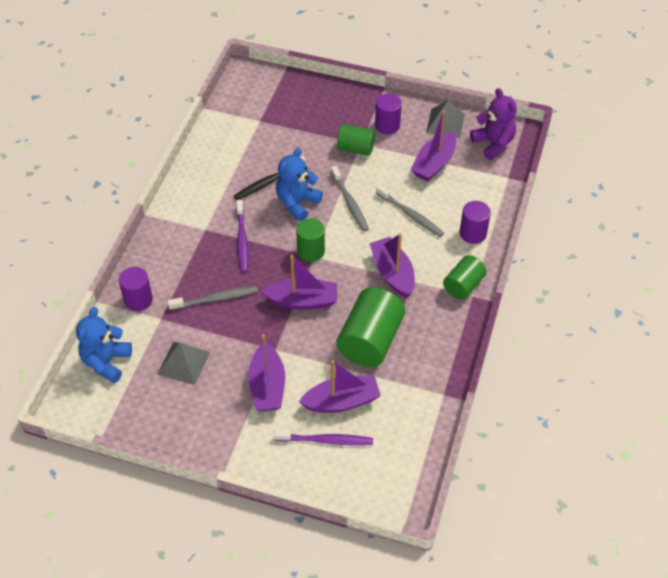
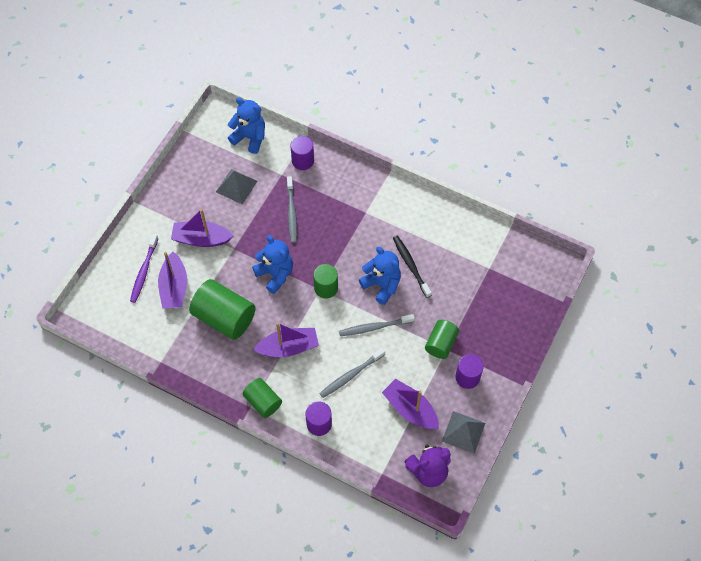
camera: 100 degrees right, 10 degrees up
(242, 240) = (348, 238): purple toothbrush -> none
(302, 301) = (275, 274): purple boat -> blue teddy bear

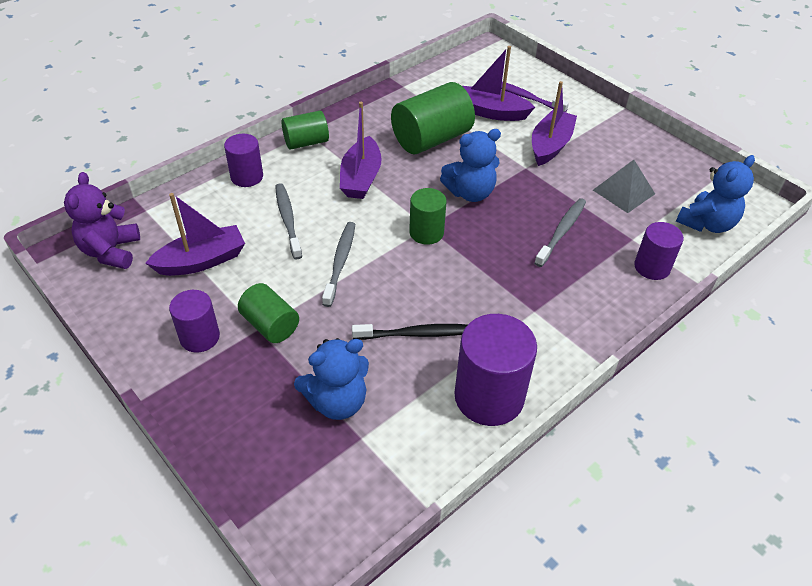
camera: 110 degrees right, 15 degrees down
(291, 213) = (561, 232): grey toothbrush -> grey toothbrush turned 105 degrees clockwise
(382, 285) = (401, 290): blue teddy bear -> blue teddy bear (337, 401)
(436, 219) = (489, 397): none -> purple cylinder
(463, 432) = (129, 303): grey pyramid -> none

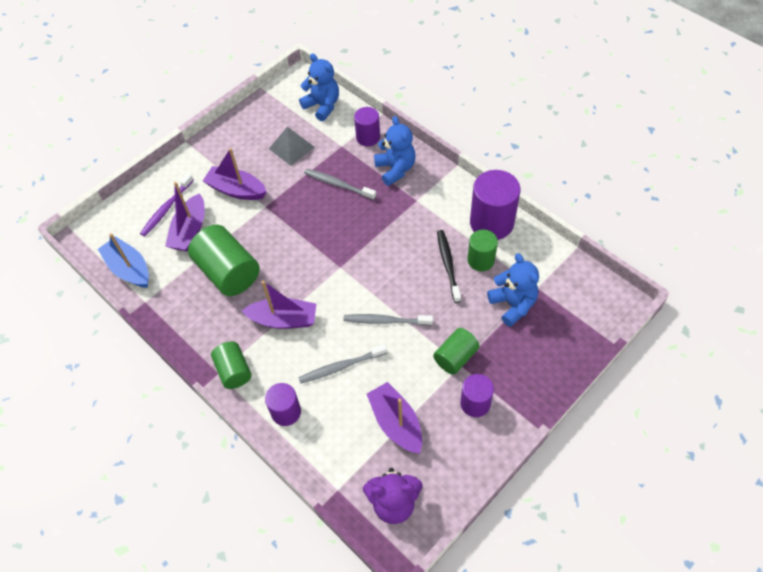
camera: 90 degrees left, 10 degrees up
(426, 232) = (347, 267): green cylinder -> green cylinder (481, 260)
(445, 75) = (129, 269): none -> blue boat
(470, 193) = (298, 241): blue teddy bear -> blue teddy bear (395, 169)

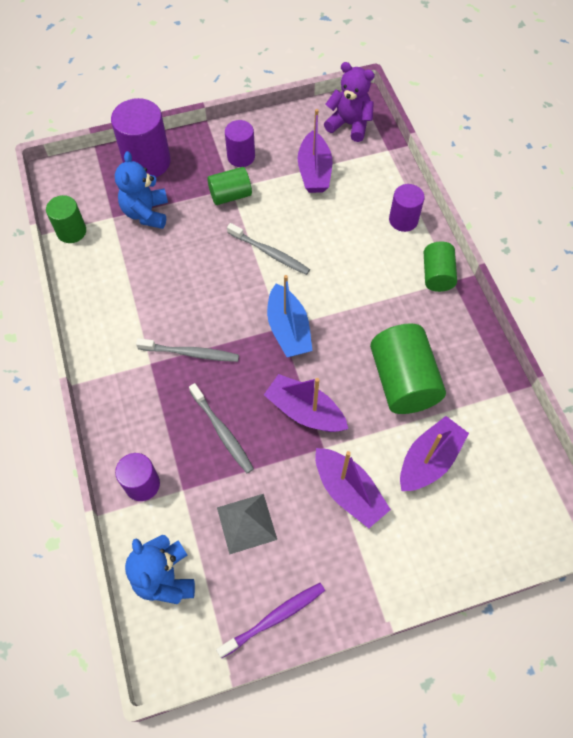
camera: 155 degrees left, 5 degrees up
(129, 269) = (518, 444): blue boat -> blue boat (288, 329)
(166, 208) = (448, 511): purple toothbrush -> purple toothbrush (274, 618)
(283, 319) = (367, 301): purple boat -> purple boat (305, 411)
(341, 367) = (335, 233): grey toothbrush -> grey toothbrush (191, 353)
(395, 169) = (143, 417): blue teddy bear -> none
(448, 265) = (173, 276): black toothbrush -> none
(481, 260) = (139, 265): green cylinder -> green cylinder (71, 231)
(491, 223) = (96, 297): purple cylinder -> purple cylinder (147, 162)

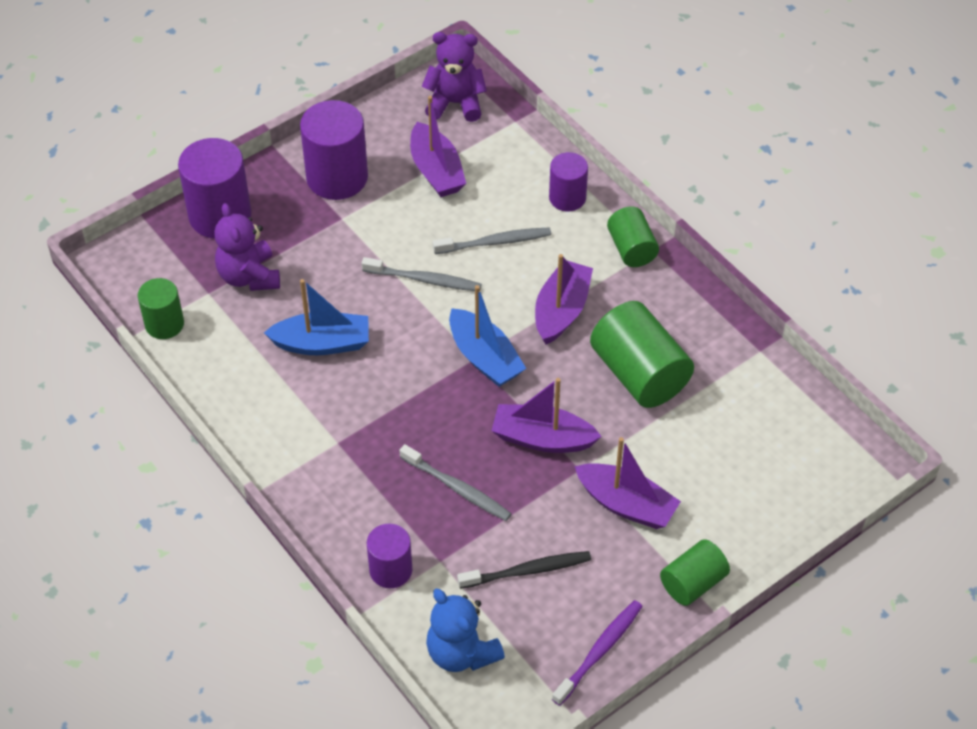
camera: 20 degrees left, 10 degrees down
(146, 213) = (249, 276): blue teddy bear -> purple teddy bear
(174, 280) = (322, 343): none -> blue boat
(191, 353) = (381, 417): grey toothbrush -> grey toothbrush (495, 242)
(230, 195) = (345, 227): green cylinder -> green cylinder (693, 583)
(241, 157) = (337, 177): purple cylinder -> purple cylinder, size x1.68
(246, 523) = (527, 571): grey pyramid -> black toothbrush
(429, 460) = (701, 446): purple boat -> purple boat (561, 310)

